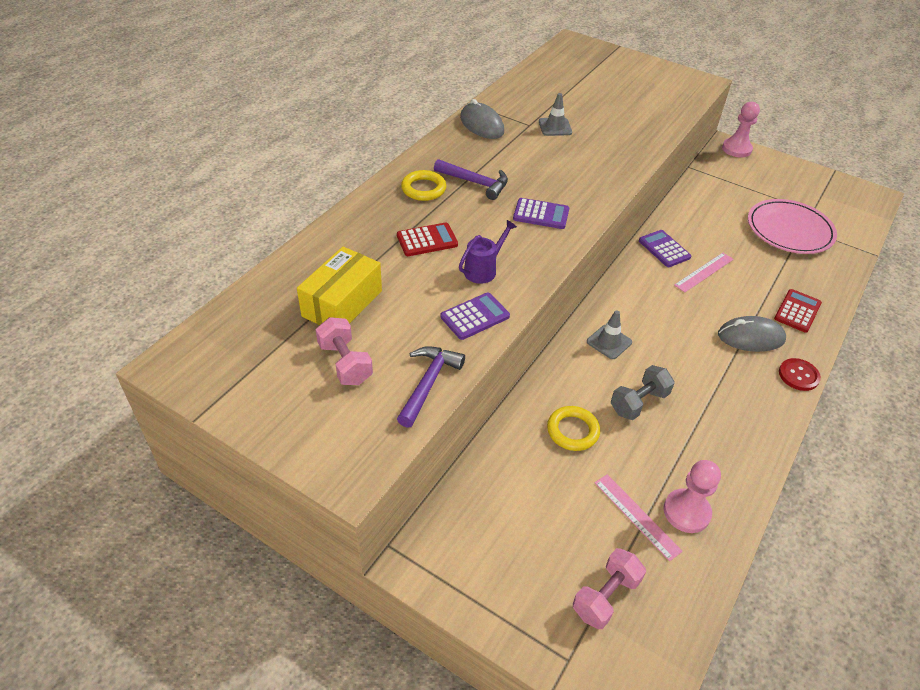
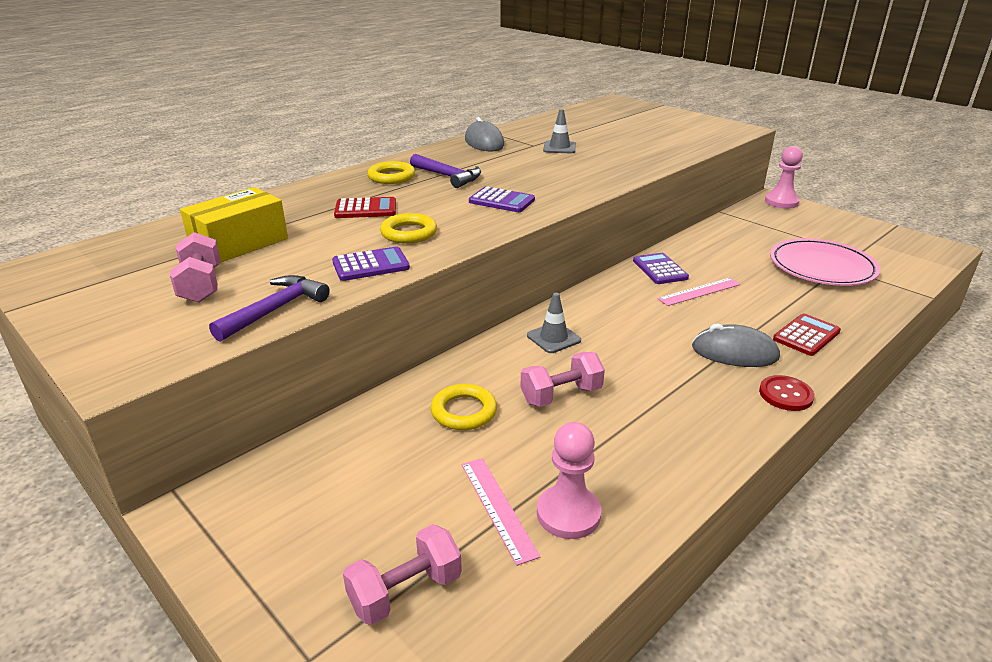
camera: 15 degrees right, 15 degrees down
(484, 269) = (409, 233): purple watering can -> yellow ring
(639, 402) = (561, 395): grey dumbbell -> pink dumbbell

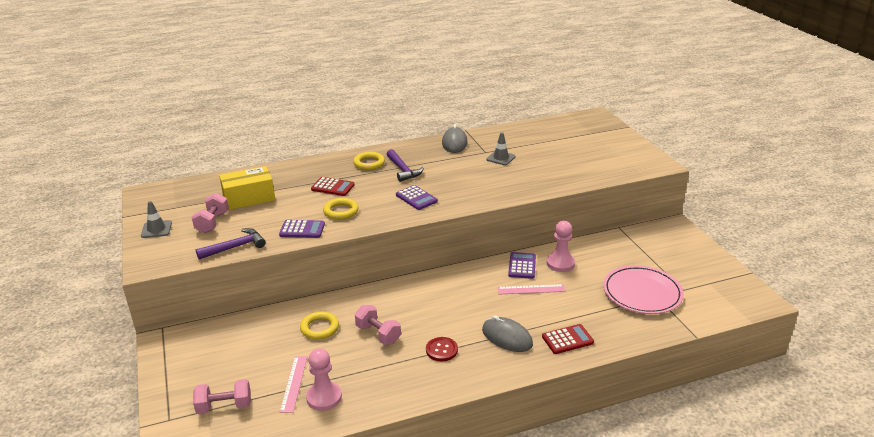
camera: 25 degrees right, 0 degrees up
(553, 338) = (407, 297): grey traffic cone -> grey traffic cone (156, 229)
(561, 395) = (378, 334): pink dumbbell -> pink dumbbell turned 45 degrees clockwise
(781, 202) = (679, 230): pink pawn -> pink pawn (560, 263)
(785, 394) = (508, 373): red button -> red button (441, 350)

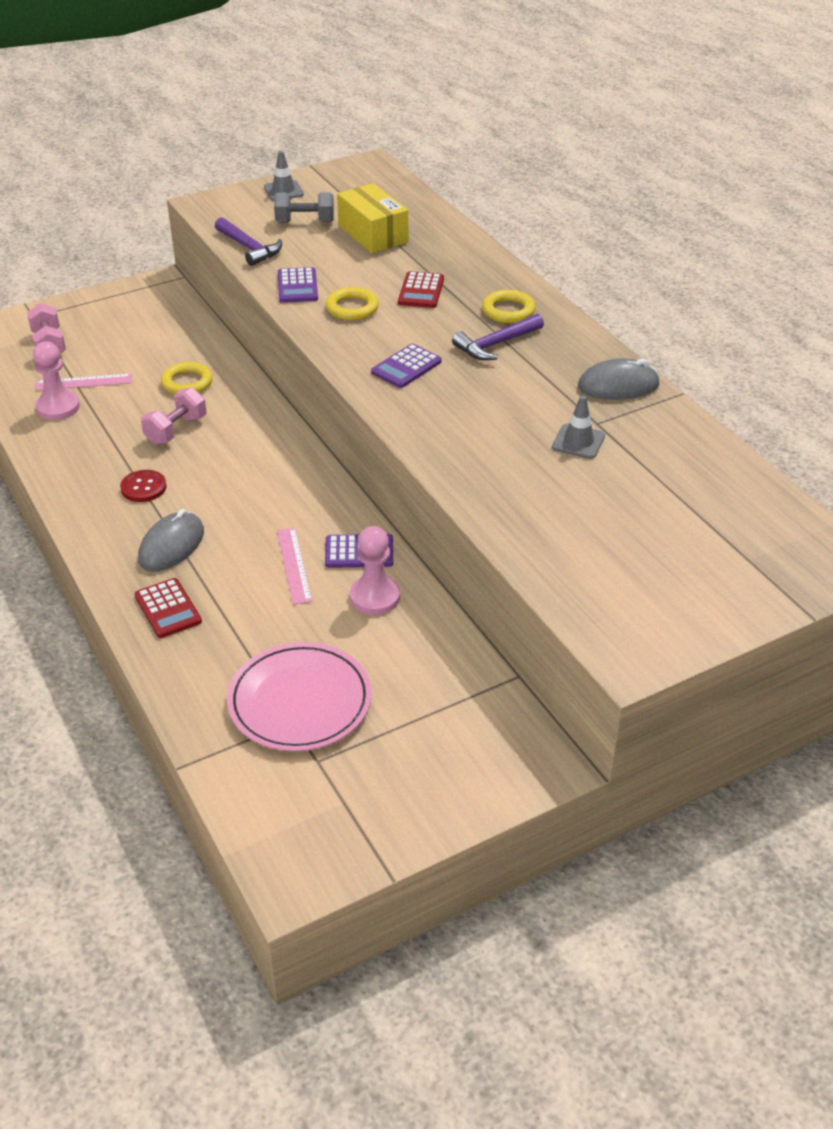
camera: 80 degrees right, 10 degrees up
(212, 223) = (305, 222): pink dumbbell -> grey dumbbell

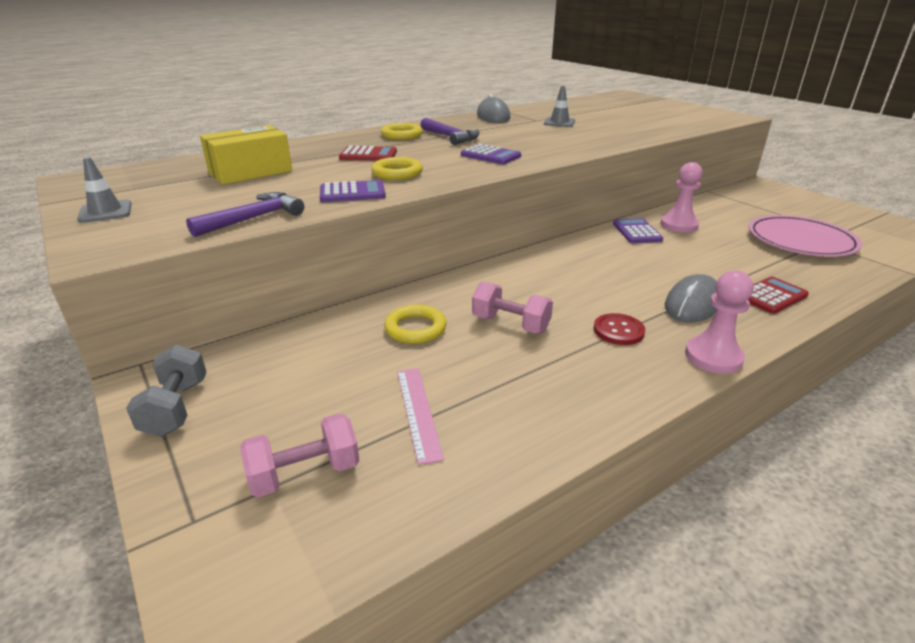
camera: 95 degrees left, 10 degrees down
(58, 407) = (484, 425): pink pawn -> pink pawn (713, 357)
(171, 546) = (692, 304): grey mouse -> grey mouse turned 75 degrees counterclockwise
(294, 565) = (670, 252): pink ruler -> none
(305, 222) = (202, 198): grey dumbbell -> grey dumbbell (176, 408)

